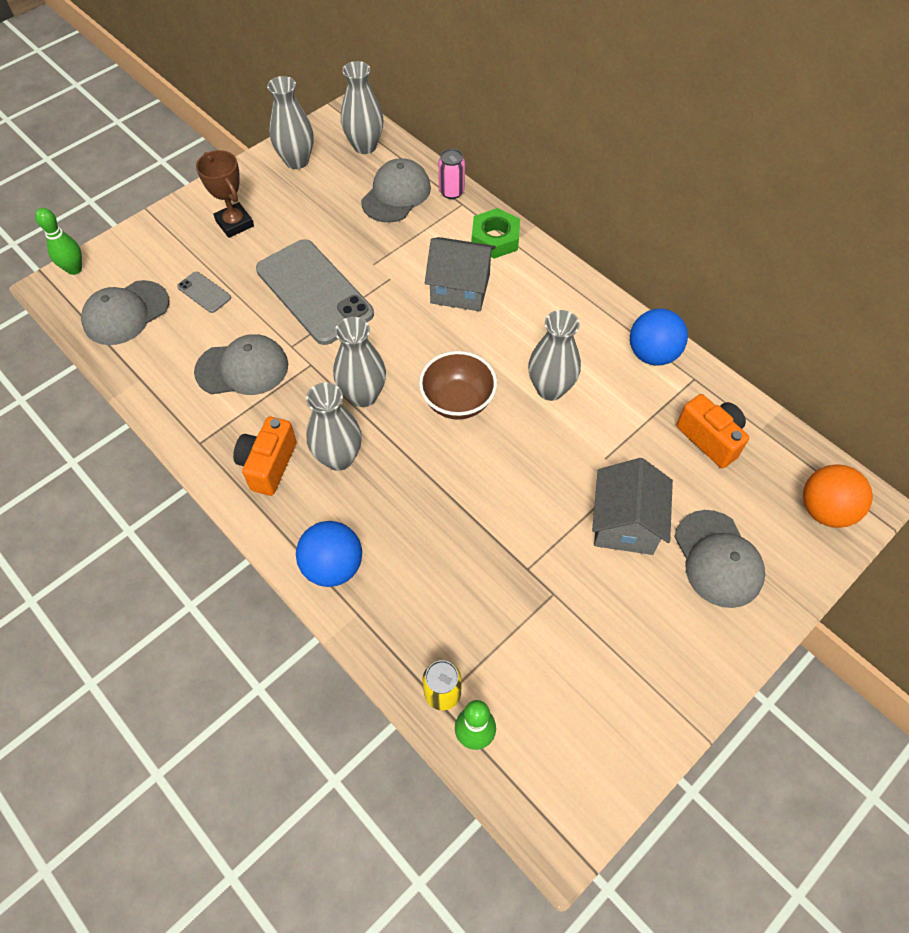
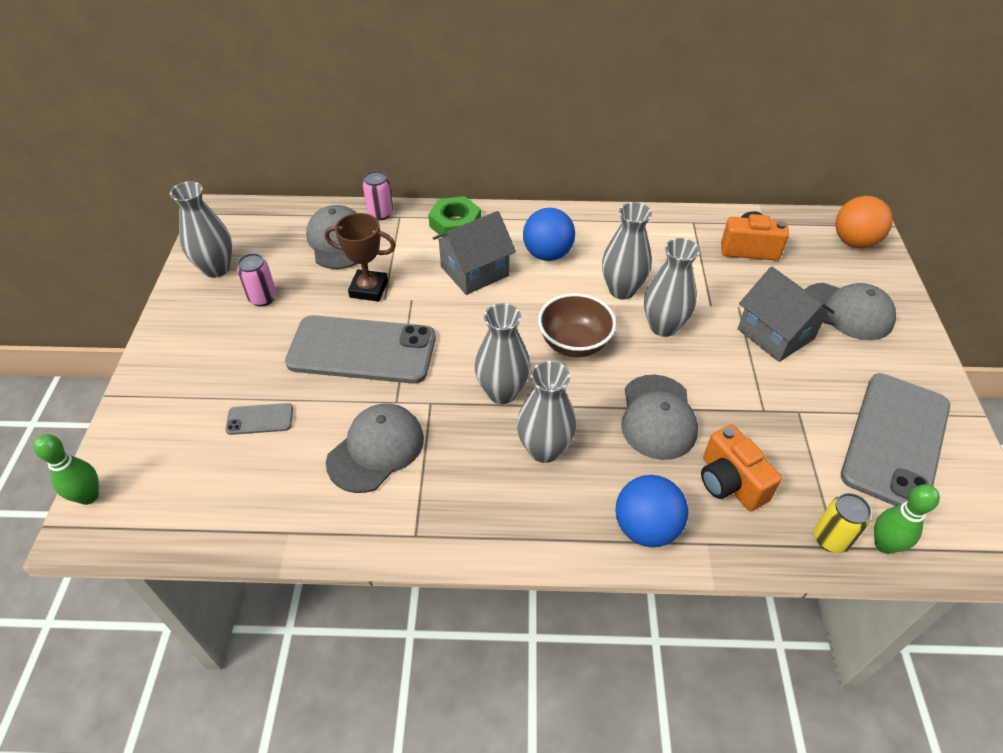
camera: 45 degrees left, 10 degrees down
(126, 313) = (200, 491): grey cap -> grey cap (658, 417)
(234, 223) = (218, 349): brown trophy -> brown trophy (369, 289)
(268, 465) = (497, 501): orange camera -> orange camera (730, 482)
(299, 205) = (263, 298): none -> pink can
(365, 146) = (265, 224): grey vase -> grey vase (663, 326)
(598, 683) = (895, 440): none -> grey phone
(652, 354) = (651, 225): blue ball -> blue ball (547, 254)

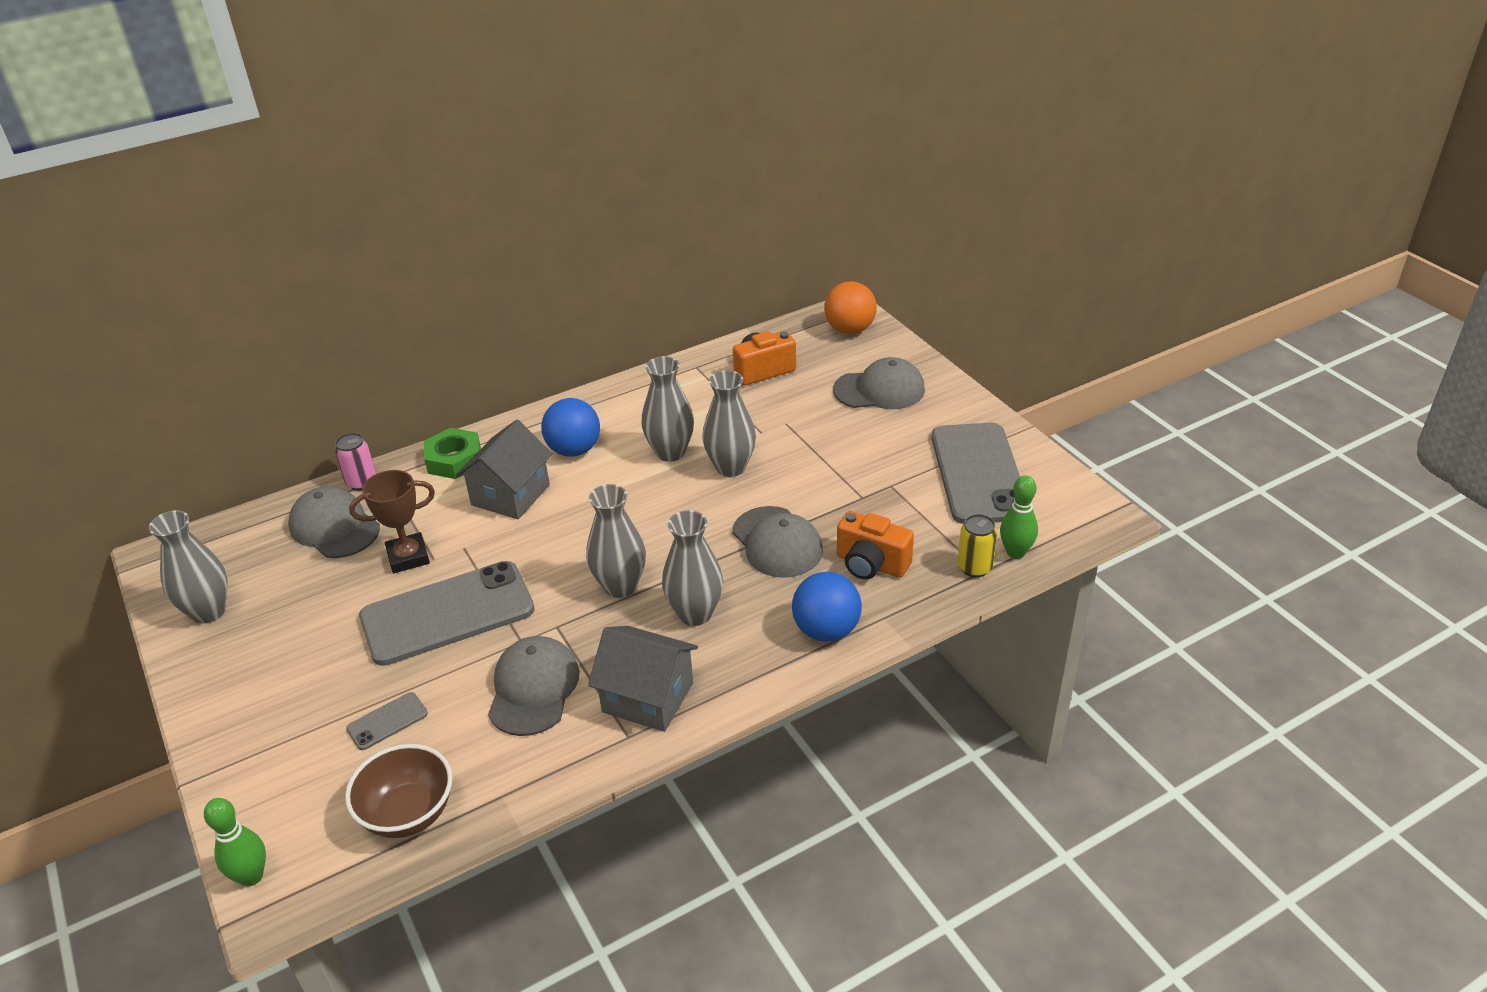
camera: 30 degrees left, 10 degrees down
(263, 298) = (292, 615): pink can -> none
(574, 343) = (658, 516): brown bowl -> brown bowl (408, 813)
(775, 334) = (832, 432): grey house -> grey house (648, 697)

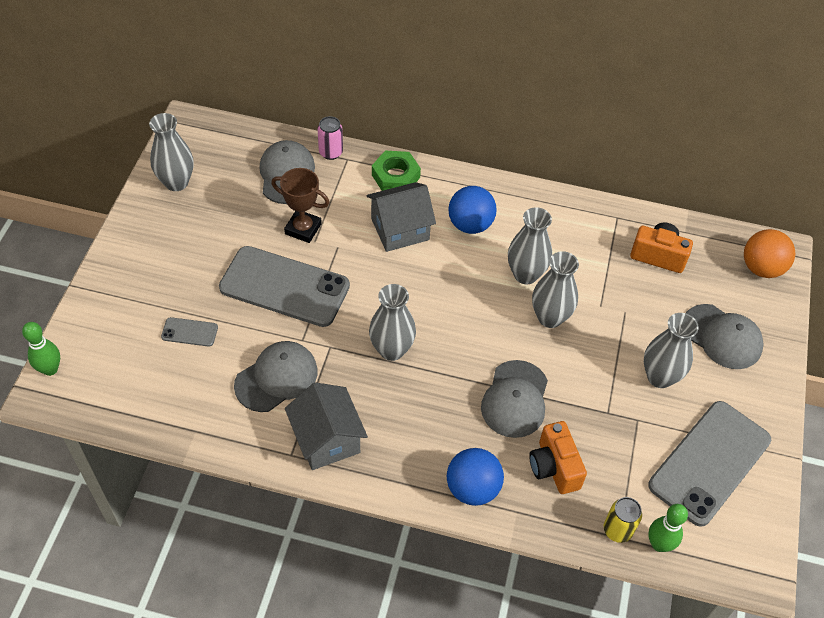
camera: 40 degrees right, 15 degrees up
(408, 813) = (145, 399): brown bowl -> none
(695, 614) = (412, 407): grey vase -> grey vase (659, 377)

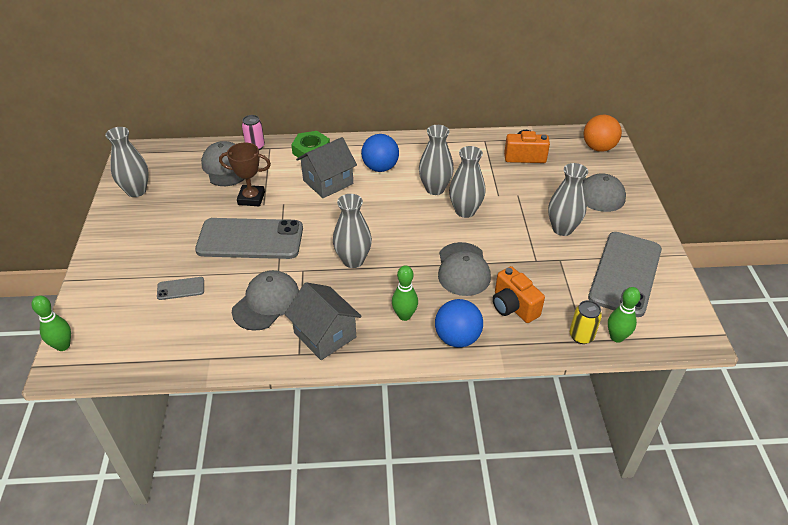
camera: 15 degrees left, 10 degrees down
(424, 441) = (404, 315): none -> green bowling pin

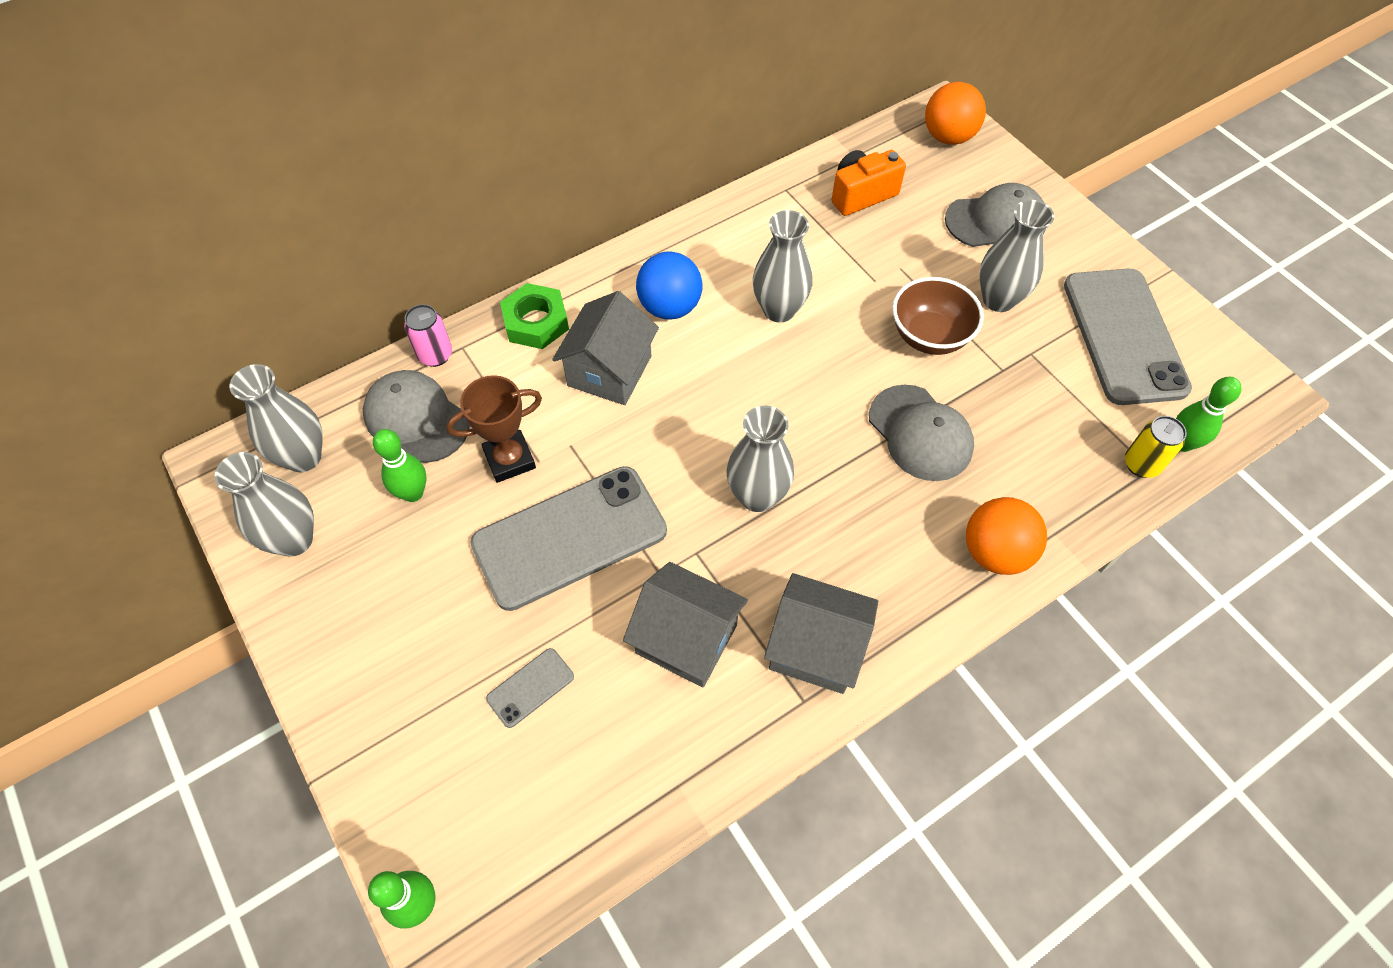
camera: 30 degrees left, 15 degrees up
(266, 302) = (686, 639): grey cap -> grey house
(404, 315) = (900, 553): green bowling pin -> green bowling pin (413, 493)
(457, 338) = (995, 552): blue ball -> orange ball
(465, 211) = (850, 330): grey vase -> grey vase (303, 457)
(507, 230) = (929, 336): none -> brown bowl
(513, 306) = (1028, 462): orange camera -> none

